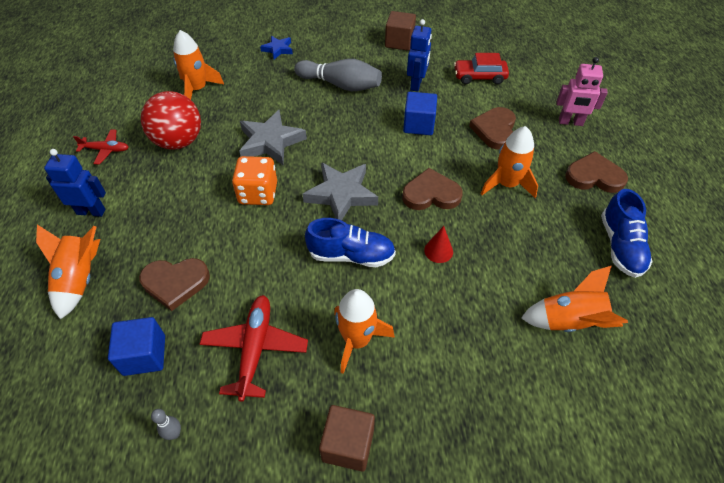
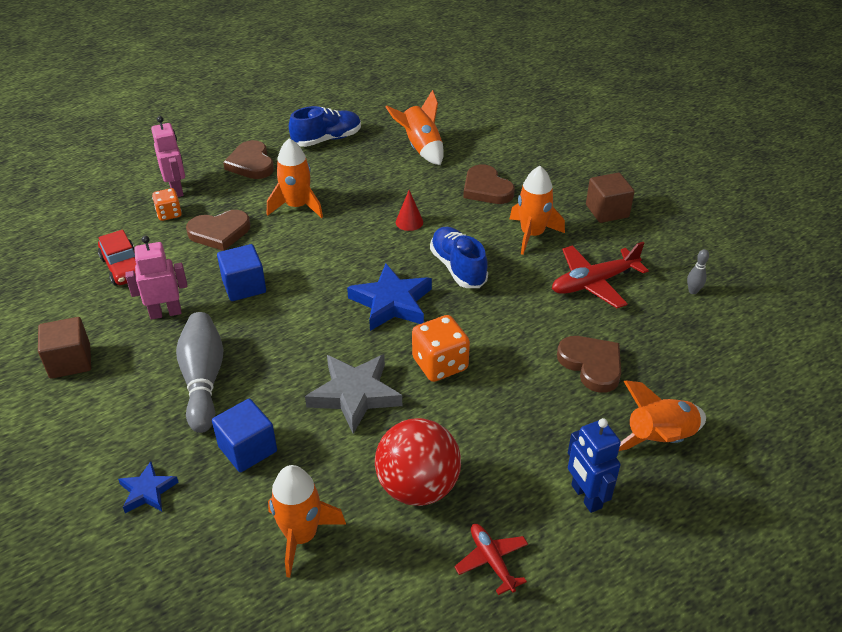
camera: 120 degrees left, 10 degrees down
(144, 355) = (666, 343): blue cube -> blue cube (247, 449)
(341, 194) = (392, 302): grey star -> blue star
(416, 84) = (165, 313): blue robot -> pink robot
(431, 194) = (345, 246): brown heart -> brown heart (486, 189)
(536, 111) = (169, 214): none -> orange dice

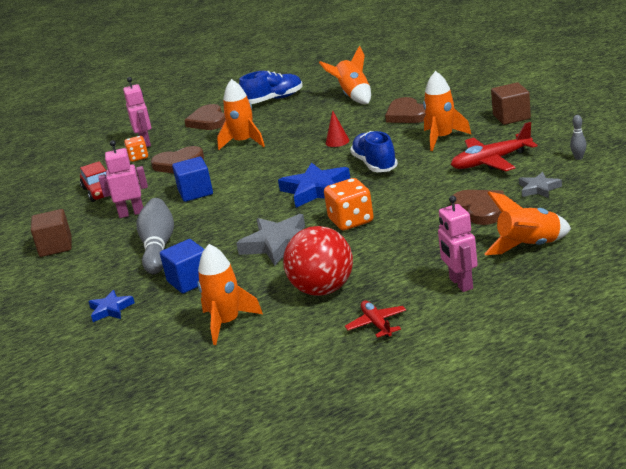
camera: 10 degrees right, 15 degrees down
(586, 496) = (460, 284): blue robot -> pink robot
(655, 338) = (539, 189): none -> grey star

